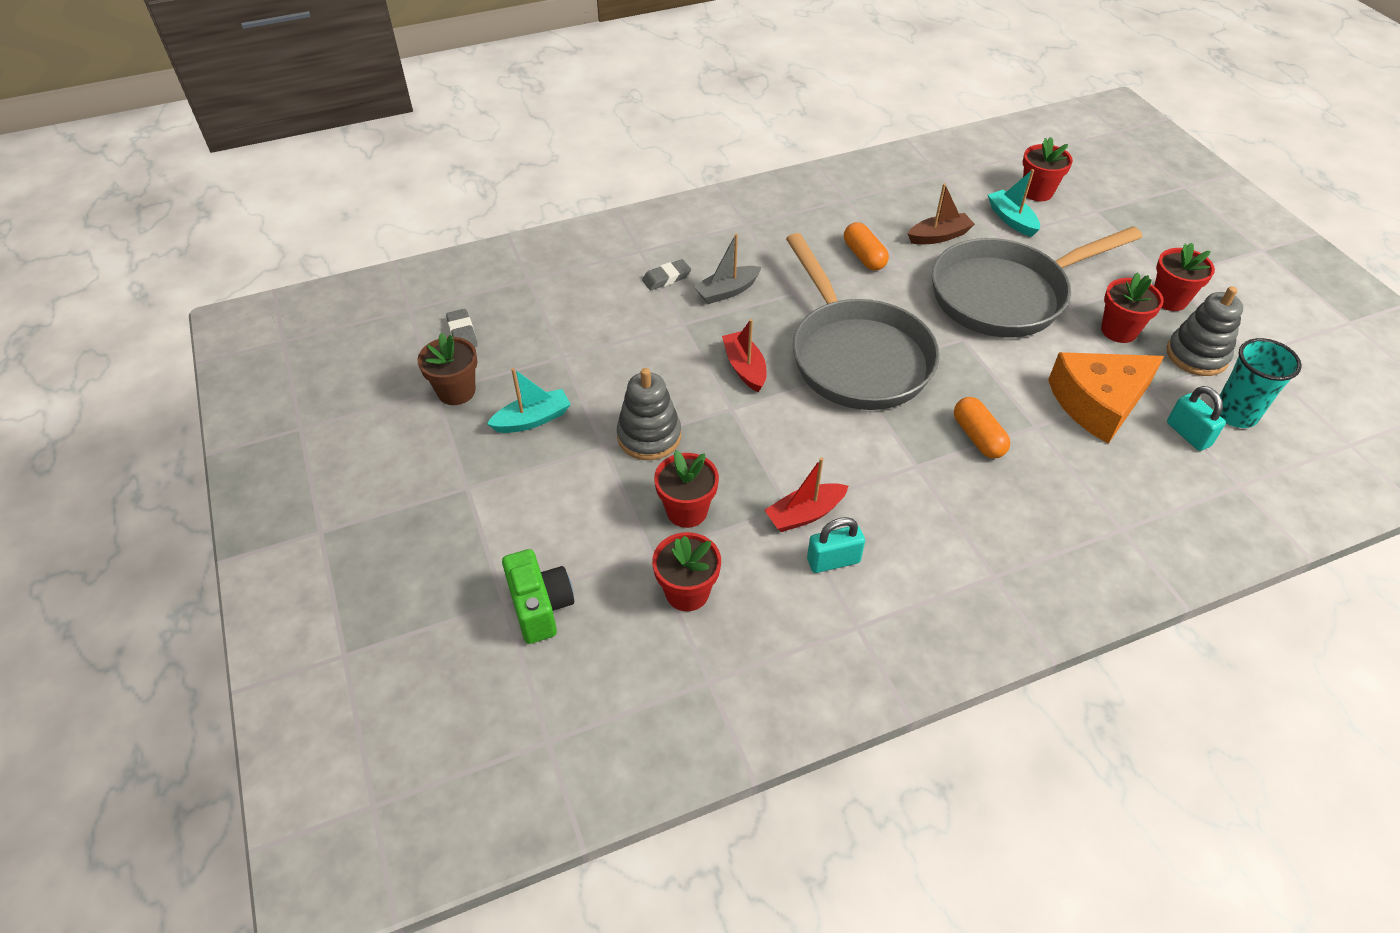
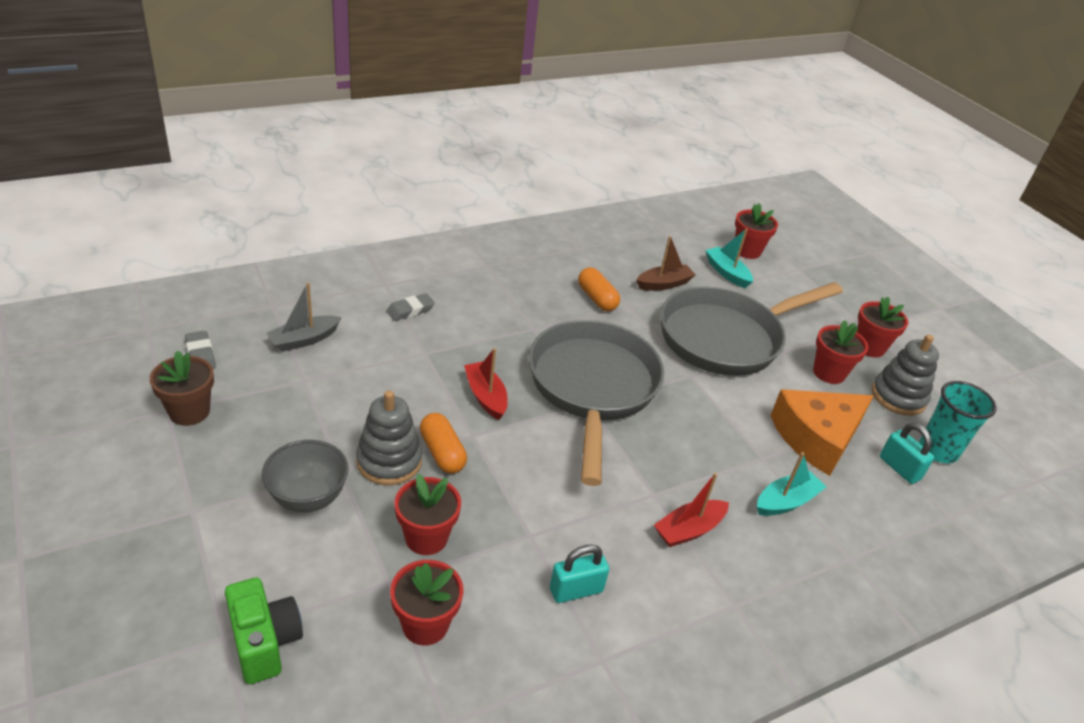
camera: 10 degrees left, 10 degrees down
(532, 419) = (268, 442): turquoise boat -> turquoise boat (786, 502)
(573, 473) = (308, 497): none -> grey bowl
(727, 291) = (469, 324): grey boat -> grey boat (304, 340)
(805, 514) = (546, 542): red boat -> red boat (689, 530)
(856, 356) = (592, 388): grey pan -> grey pan turned 150 degrees counterclockwise
(978, 437) = (710, 467): orange capsule -> orange capsule (442, 453)

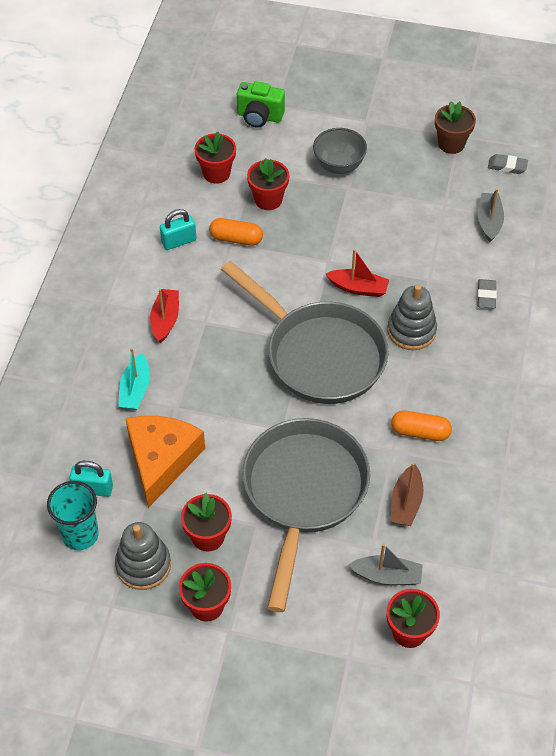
camera: 135 degrees right, 15 degrees up
(389, 461) = (338, 211): grey stacking toy -> grey stacking toy (411, 331)
(442, 453) = (325, 239): orange capsule -> orange capsule (236, 239)
(576, 590) = (179, 241): turquoise padlock -> turquoise padlock turned 45 degrees clockwise
(727, 273) = (387, 576): turquoise boat -> grey boat

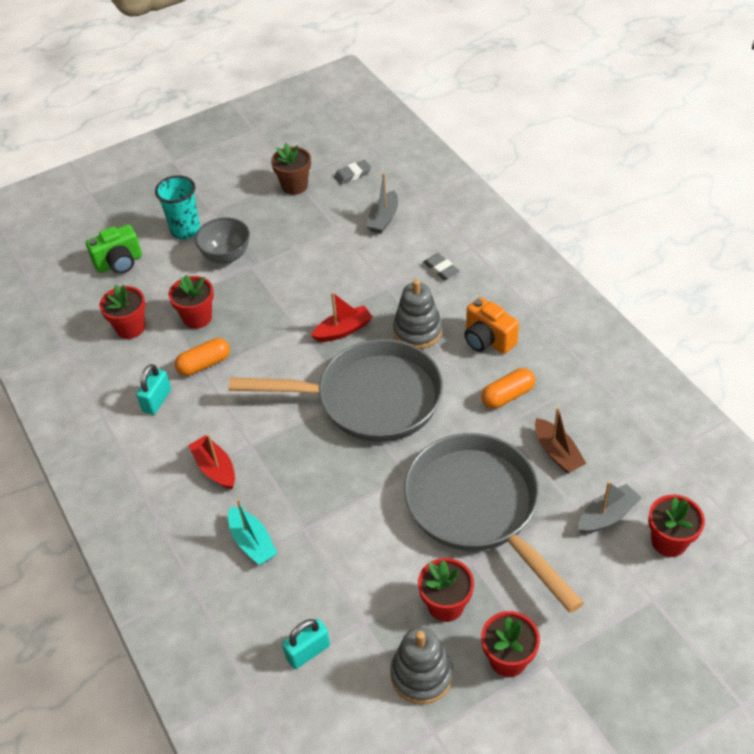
camera: 40 degrees left, 5 degrees down
(80, 535) = (340, 699): turquoise cup -> turquoise cup (185, 230)
(161, 460) = (339, 579): orange cheese -> none
(455, 379) = (487, 340): none -> orange camera
(489, 221) = (383, 219): grey boat -> grey boat turned 120 degrees counterclockwise

